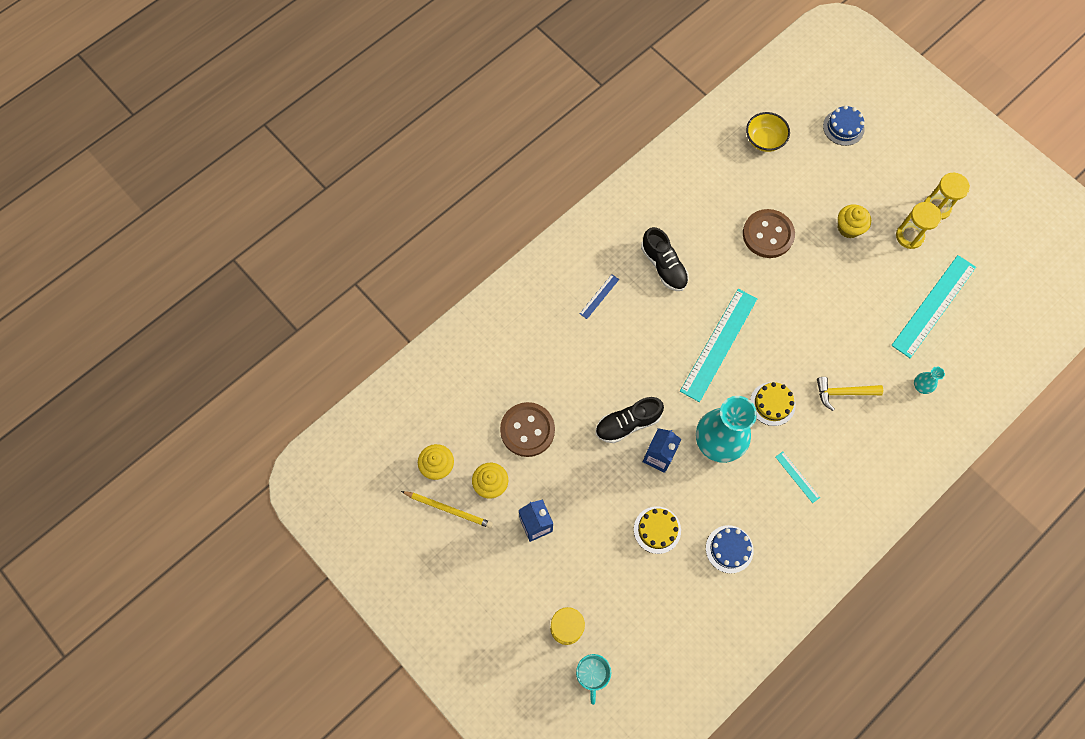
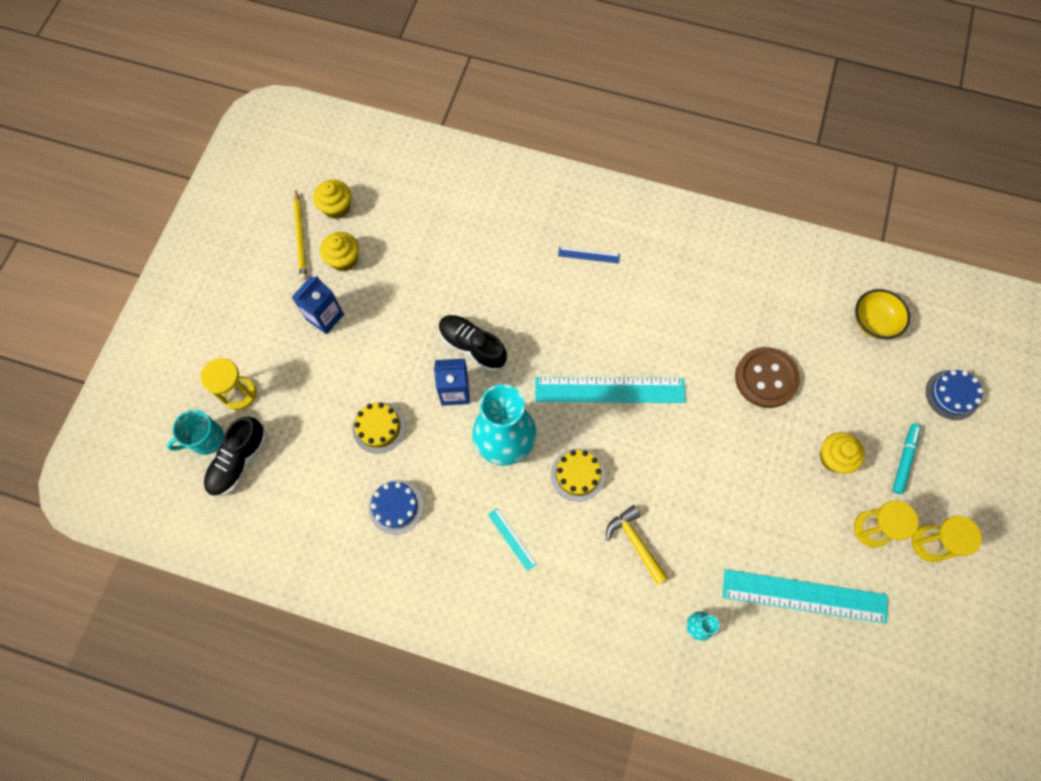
camera: 60 degrees right, 0 degrees up
(527, 430) = (414, 262): brown button -> none
(663, 266) = (660, 296): black shoe -> black shoe (239, 461)
(797, 477) = (512, 539): turquoise ruler -> turquoise ruler turned 60 degrees counterclockwise
(873, 186) = (904, 460): none -> turquoise marker

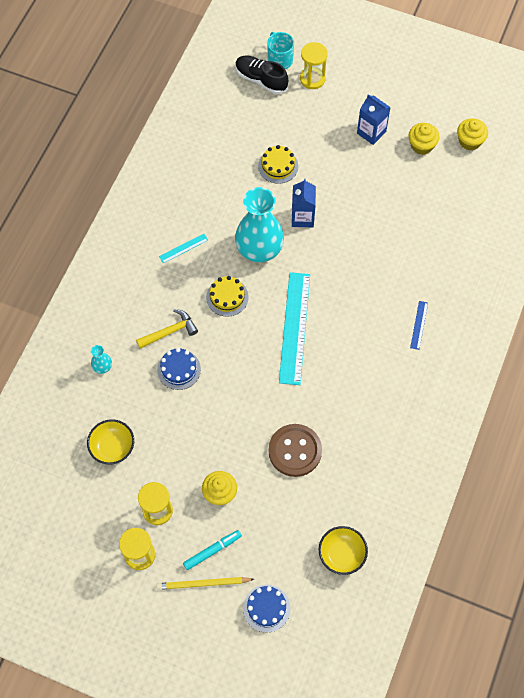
camera: 95 degrees right, 5 degrees down
(301, 237) = (442, 116): yellow pencil -> yellow pencil (203, 584)
(396, 507) = (216, 175): blue cake -> blue cake (179, 369)
(472, 346) = (340, 232): black shoe -> none
(804, 596) = (112, 447): turquoise ruler -> yellow bowl
(904, 460) = (212, 551): turquoise marker -> turquoise marker turned 60 degrees counterclockwise

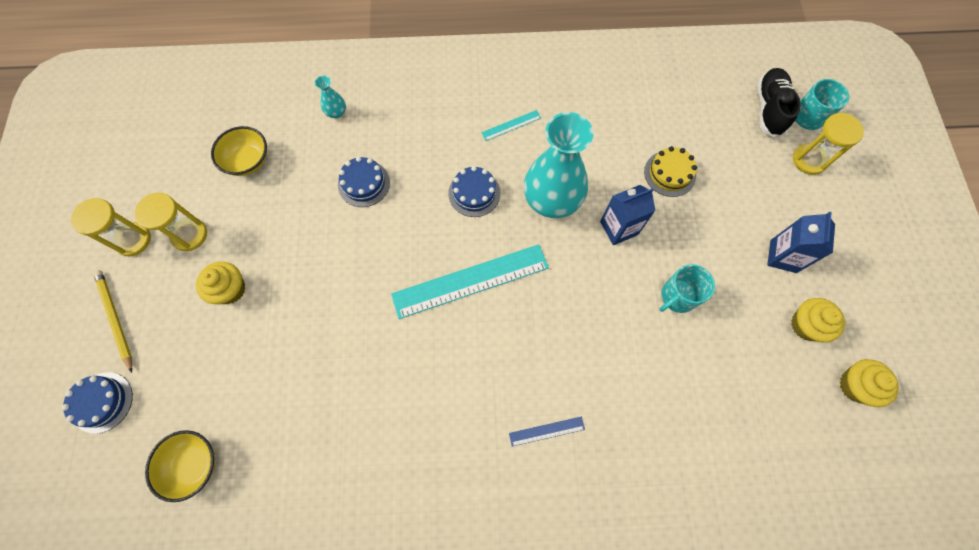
camera: 65 degrees right, 5 degrees up
(170, 331) = (405, 155): yellow hammer -> none
(183, 248) = (511, 125): turquoise ruler -> turquoise ruler turned 60 degrees counterclockwise
(212, 551) = (157, 311): turquoise marker -> none
(227, 297) = (474, 193): yellow cake -> blue cake
(295, 451) = (311, 349): brown button -> none
(368, 207) = (677, 296): none -> turquoise mug

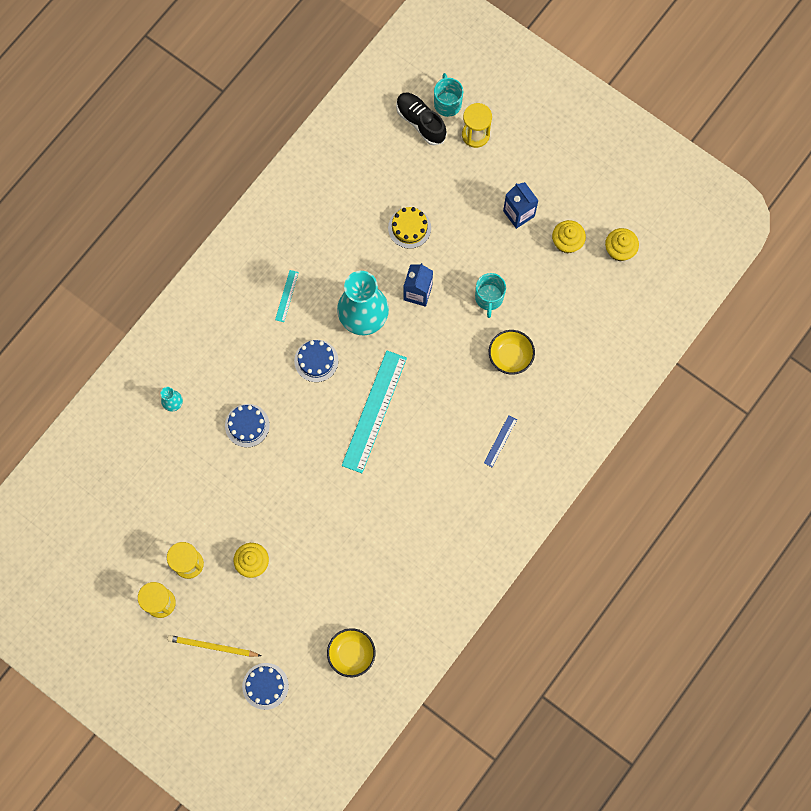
camera: 50 degrees left, 5 degrees up
(248, 161) = (162, 489): yellow bowl -> yellow bowl (510, 356)

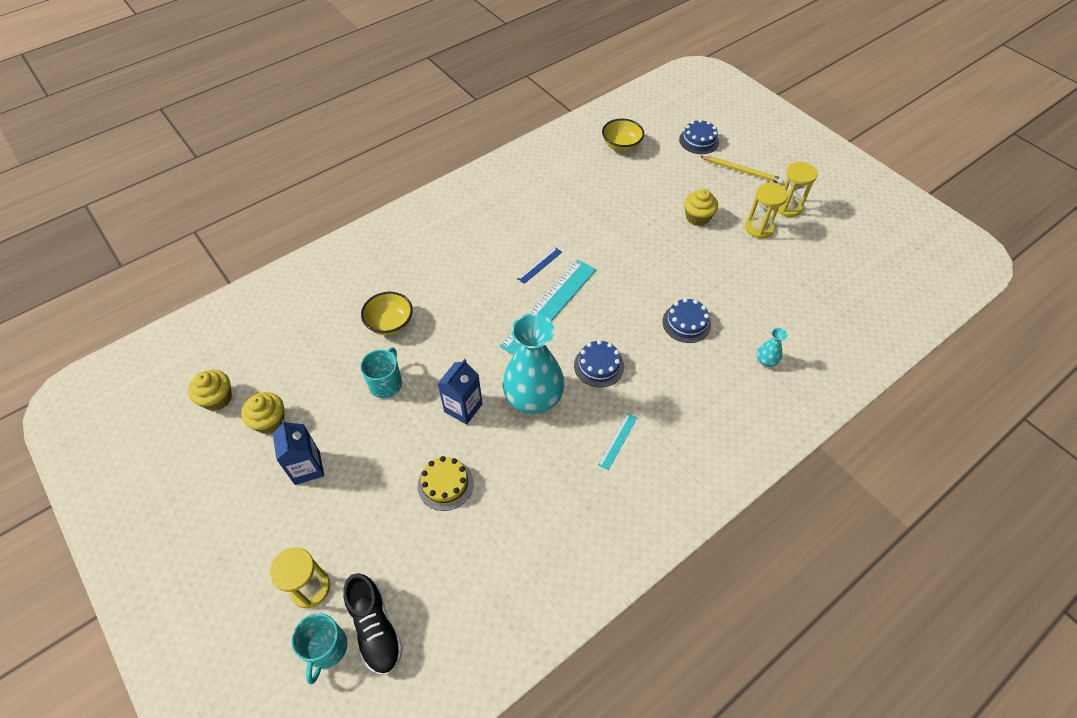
camera: 165 degrees left, 20 degrees down
(500, 441) = (433, 257): blue ruler -> blue ruler (539, 265)

